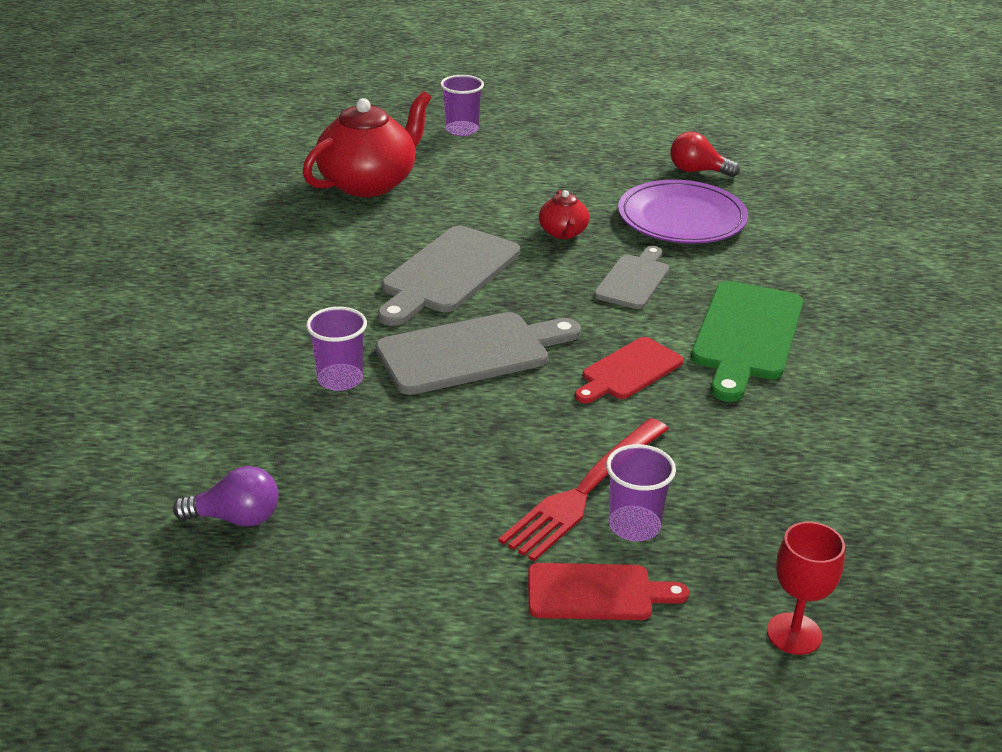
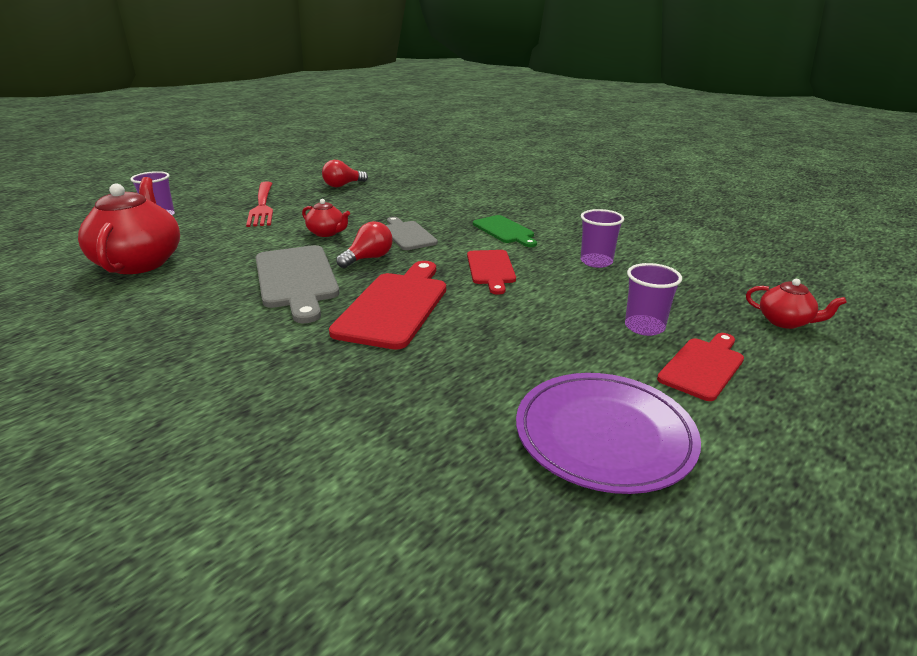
camera: 50 degrees left, 5 degrees down
(236, 518) = (453, 503): purple light bulb -> none
(340, 379) = (342, 367): purple cup -> purple cup (596, 262)
(470, 353) = (395, 306): grey cutting board -> red cutting board
(544, 287) = (369, 258): none -> red light bulb
(584, 491) = (593, 329): red fork -> red fork (262, 206)
(682, 218) = (375, 204): purple plate -> purple plate (604, 435)
(746, 335) = (504, 231): green cutting board -> green cutting board, size x0.61
(794, 634) = (785, 321): red goblet -> red teapot

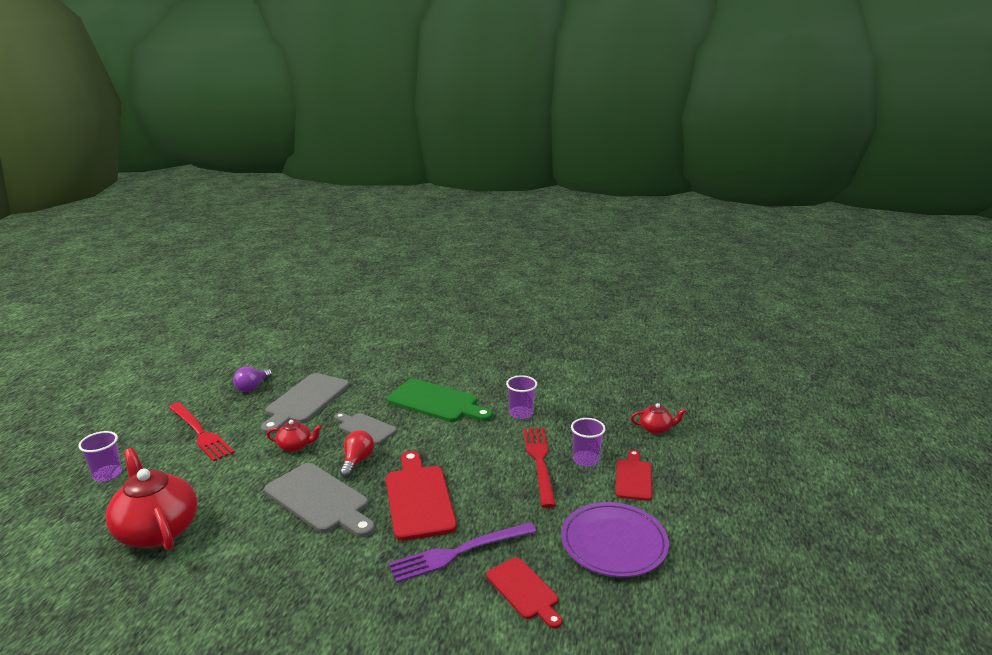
camera: 30 degrees left, 5 degrees down
(343, 185) = (252, 387): red light bulb -> purple light bulb
(376, 203) = (305, 401): none -> grey cutting board
(381, 372) = (458, 552): none -> purple fork
(491, 269) = (456, 443): red cutting board -> red cutting board (524, 590)
(504, 231) = (436, 402): green cutting board -> green cutting board, size x1.63
(576, 312) = (539, 462): none -> red fork

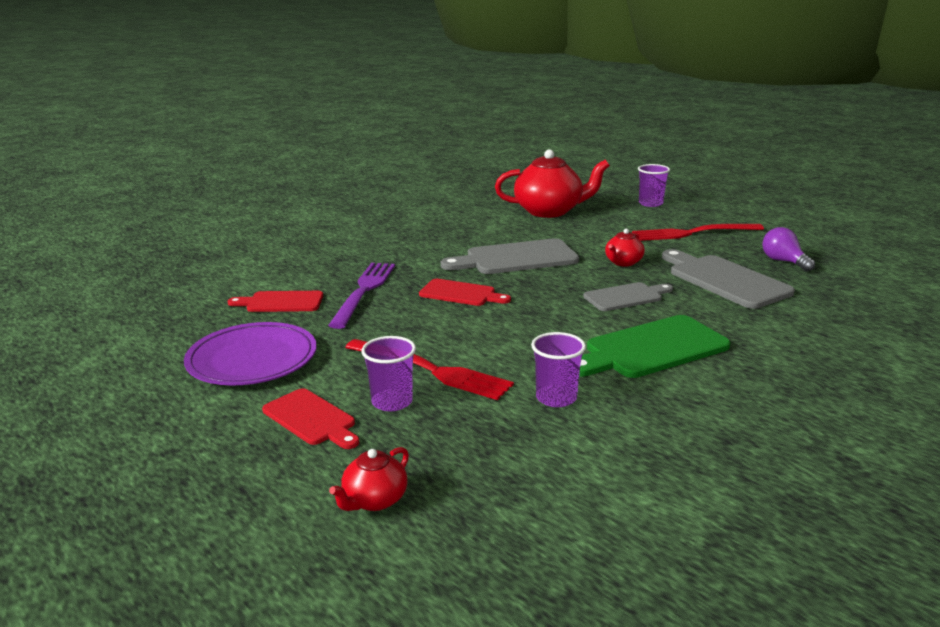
camera: 125 degrees right, 0 degrees up
(357, 461) = (560, 281): red light bulb -> none
(419, 498) = (460, 294): red cutting board -> red cutting board, size x0.61

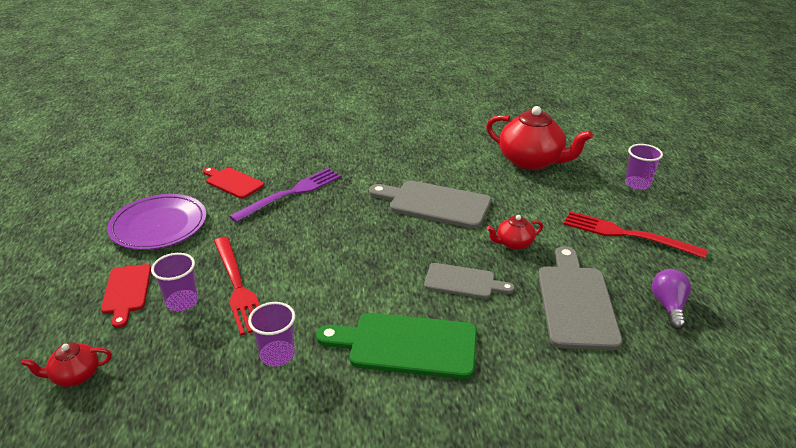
camera: 35 degrees right, 10 degrees up
(460, 294) = (348, 223): red cutting board -> none

